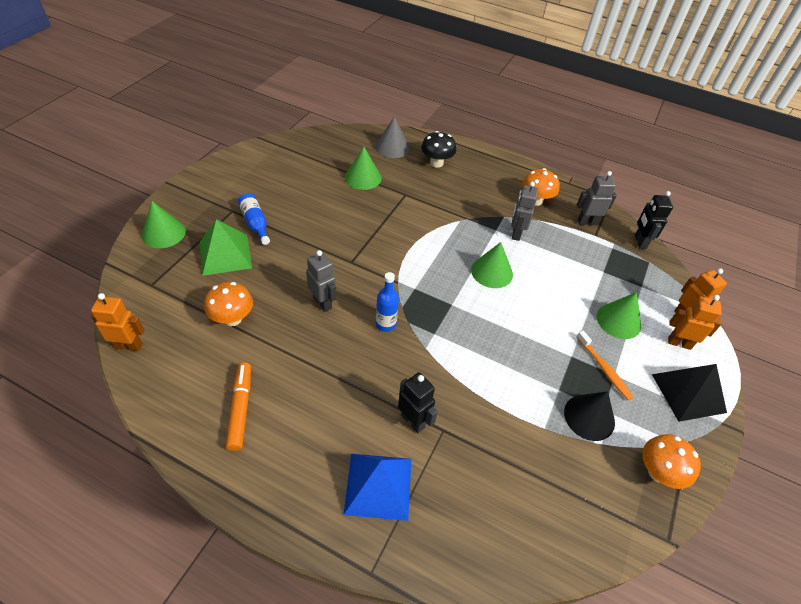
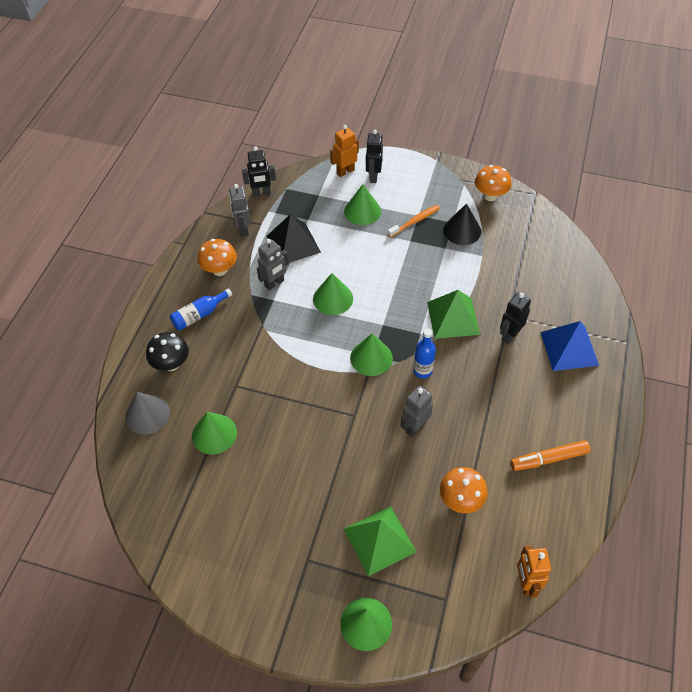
camera: 95 degrees left, 5 degrees up
(255, 223) = (322, 526): blue bottle -> blue bottle (199, 315)
(412, 287) = (371, 358): none -> green cone
(450, 369) = (453, 318): none -> green pyramid
(516, 233) = (274, 283): grey robot -> grey robot turned 45 degrees counterclockwise
(679, 343) = (373, 176): orange robot -> black robot
(688, 393) = (419, 175): black pyramid -> black pyramid (293, 244)

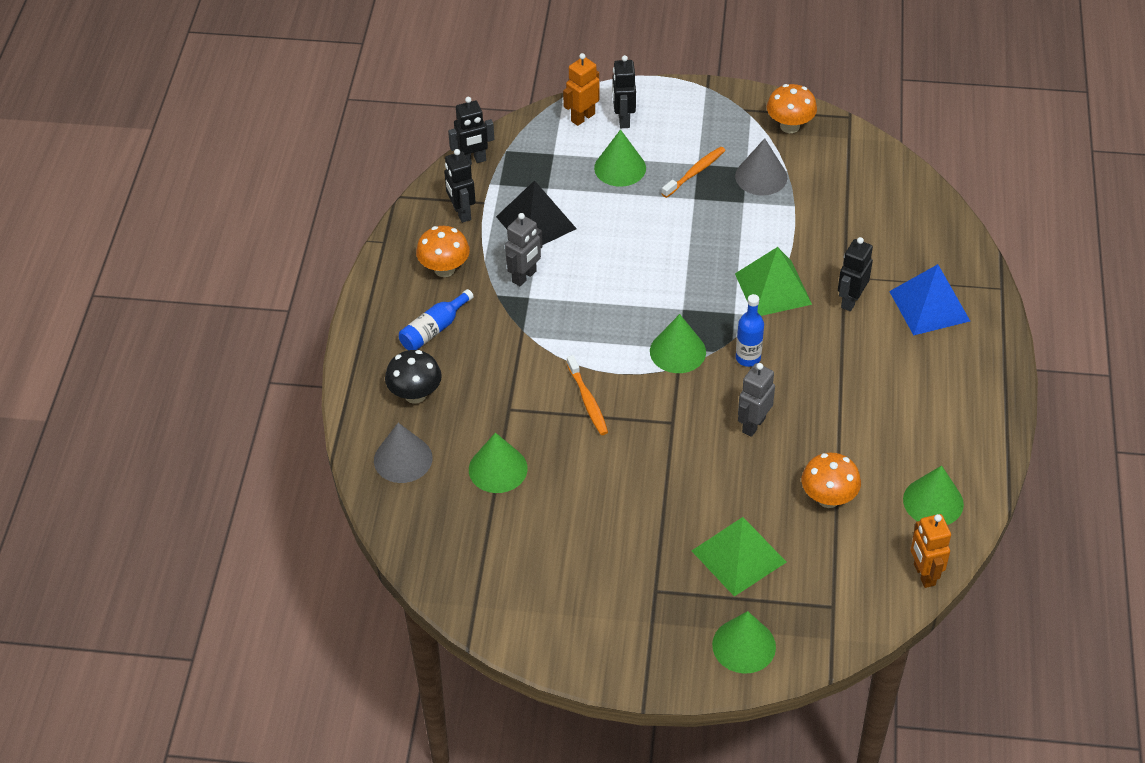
camera: 10 degrees left, 5 degrees down
(243, 230) = (461, 213): grey robot -> black robot
(295, 388) = (588, 401): none -> orange toothbrush
(333, 298) = (608, 285): green cone -> green cone (933, 501)
(462, 230) = (761, 176): black cone -> grey cone
(548, 459) = (927, 437): orange marker -> none

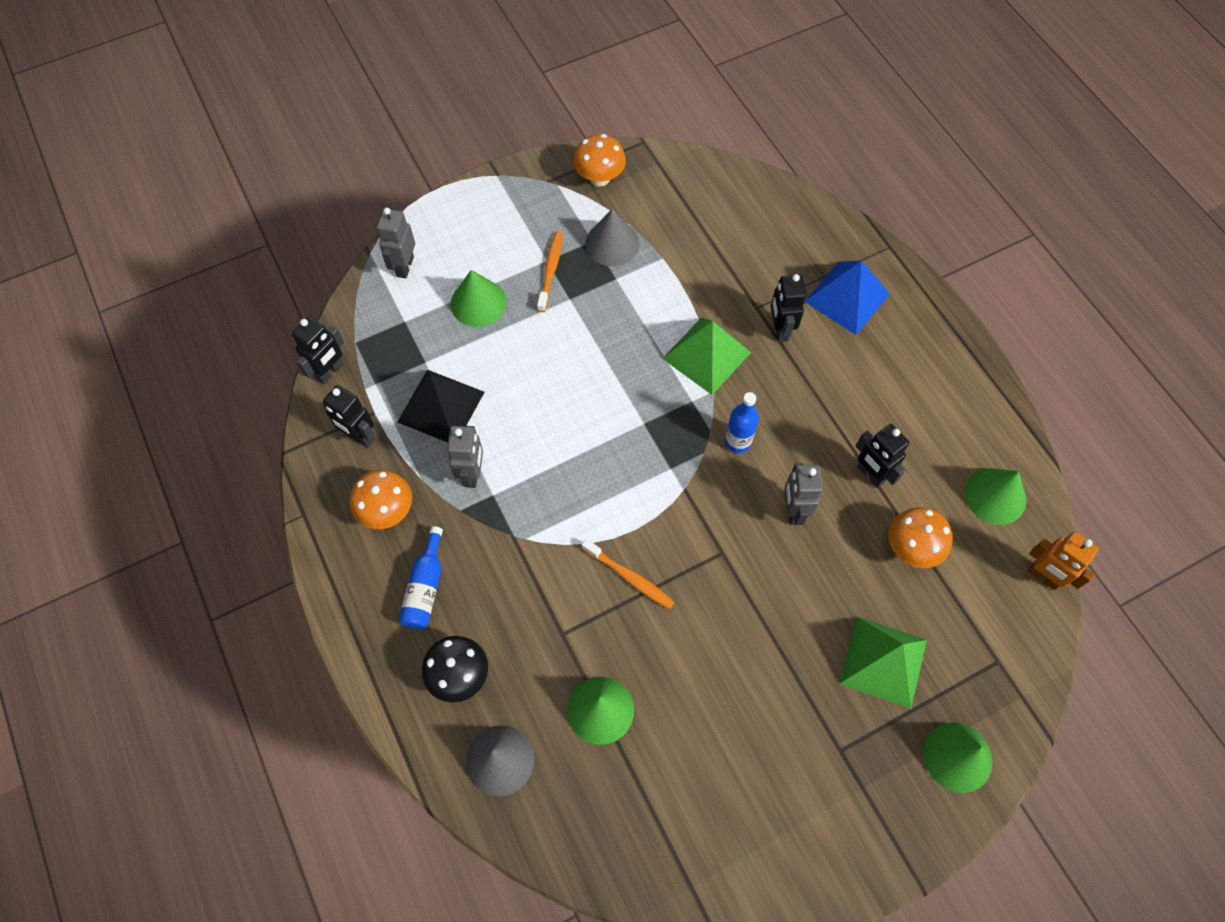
camera: 35 degrees left, 15 degrees up
(582, 117) = (404, 266): orange robot -> grey robot
(623, 120) = (445, 249): black robot -> black robot (870, 474)
(677, 351) = (672, 472): green cone -> none

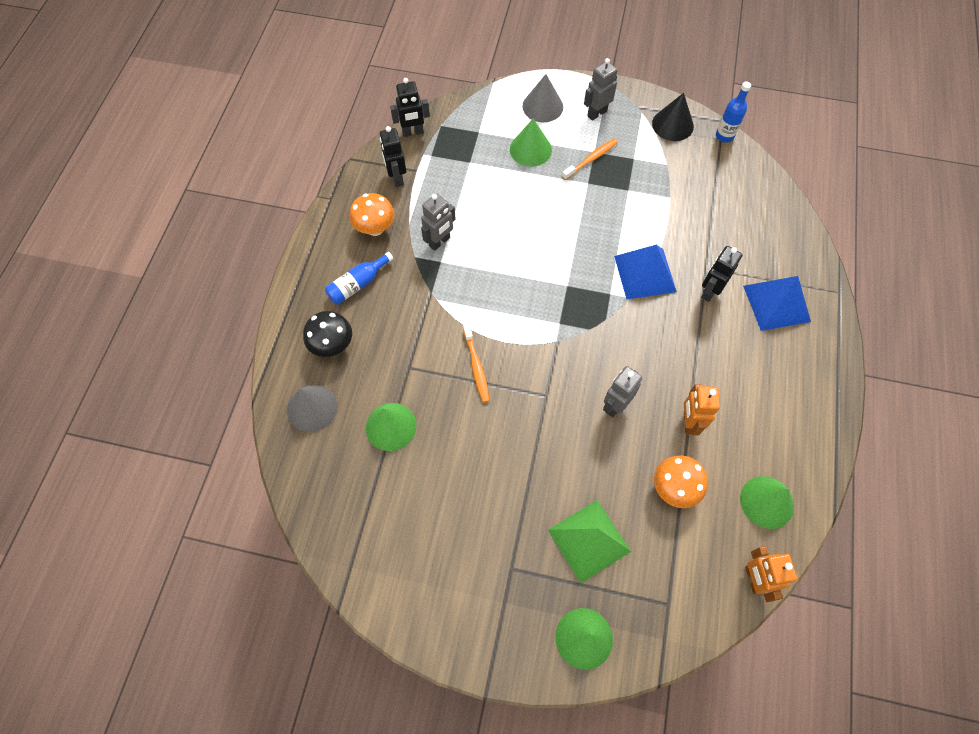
camera: 40 degrees right, 0 degrees up
(404, 266) = (506, 102): grey robot -> grey robot (597, 113)
(441, 407) = (456, 192): black pyramid -> none
(599, 178) = (672, 124): orange mushroom -> black cone
(612, 243) = (645, 168): grey cone -> grey cone (542, 106)
(706, 355) = (645, 273): green pyramid -> blue pyramid
(737, 441) = (617, 338): blue bottle -> blue bottle (724, 136)
(870, 474) = (688, 422): black robot -> orange robot

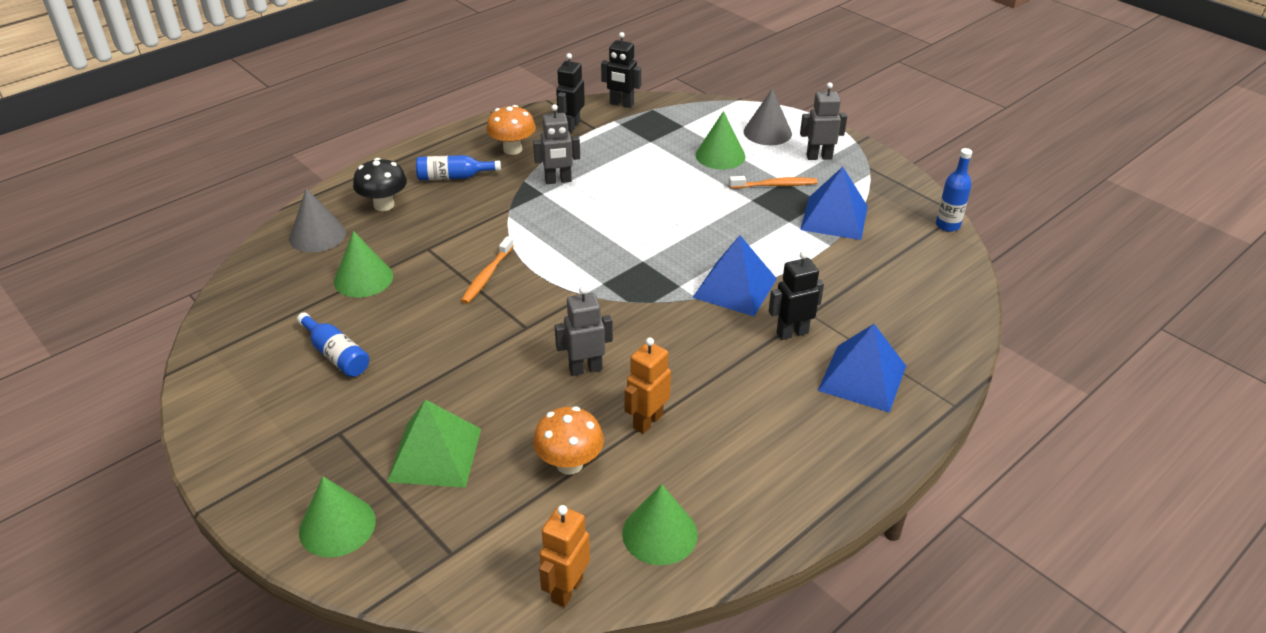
camera: 35 degrees right, 25 degrees down
(443, 507) = (336, 355): none -> blue bottle
(653, 169) = (834, 217): none -> blue pyramid
(672, 124) = (895, 195): black cone -> none

